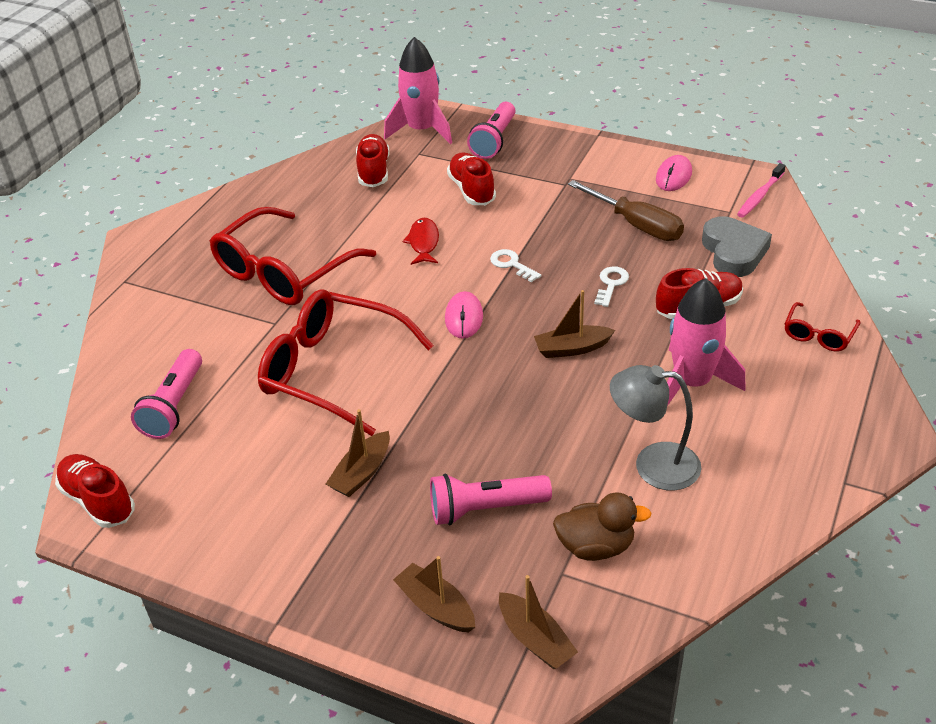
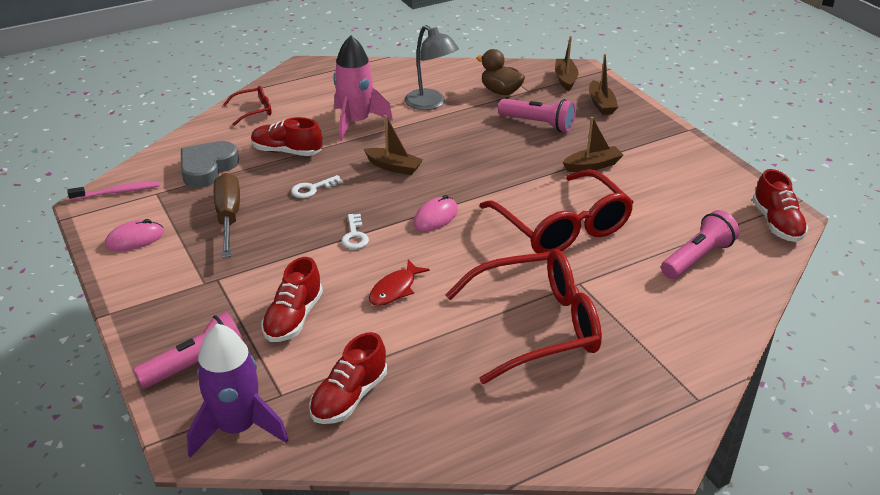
camera: 145 degrees left, 5 degrees down
(421, 130) = (238, 428): pink rocket -> purple rocket

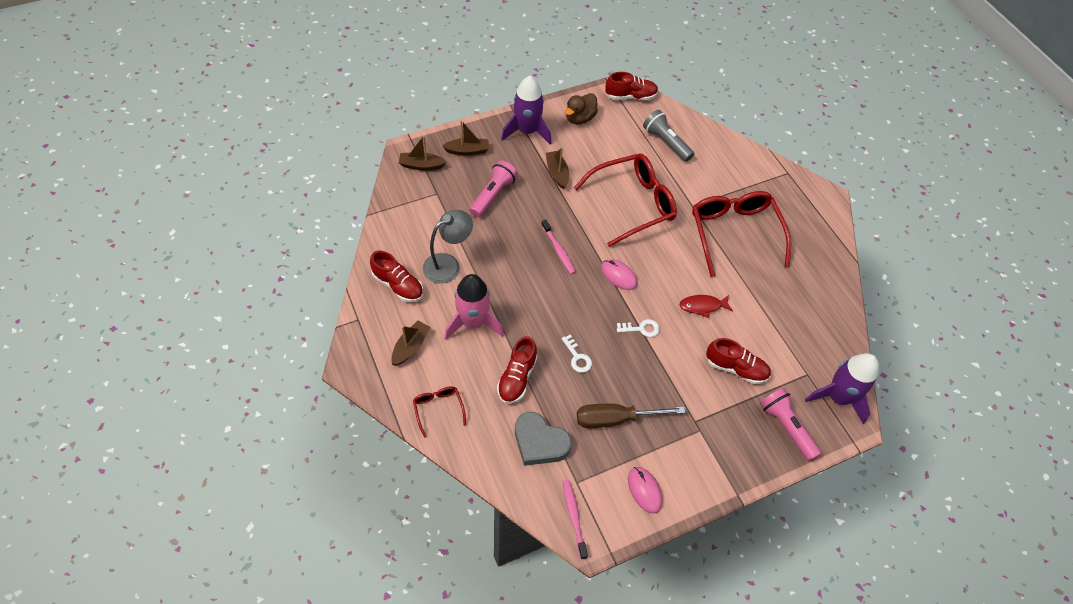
camera: 90 degrees left, 20 degrees up
(349, 397) = (805, 336): red shoe -> red shoe (398, 285)
(393, 167) = (548, 298): brown boat -> brown boat (410, 347)
(395, 289) = (702, 306): red fish -> red fish turned 135 degrees clockwise
(466, 171) = (558, 250): none -> pink toothbrush
(500, 91) = (435, 212): brown duck -> brown duck (579, 118)
(655, 141) = (527, 131): none -> purple rocket
(697, 258) = (666, 142): pink flashlight -> grey flashlight

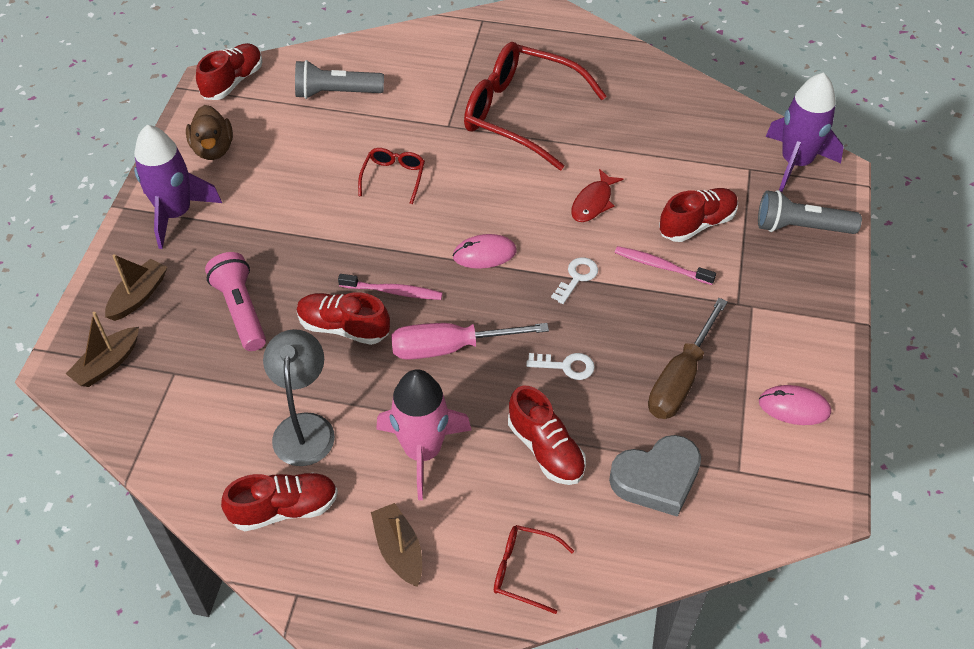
camera: 50 degrees left, 5 degrees down
(518, 243) = (343, 327): none -> red shoe
(544, 297) = (450, 348): none -> pink screwdriver
(557, 173) = (274, 222): brown boat -> none
(574, 517) = (783, 503): pink toothbrush -> pink toothbrush (661, 266)
(632, 204) = (393, 177): red glasses -> red glasses, size x0.45
(786, 427) = (800, 227): pink flashlight -> grey flashlight

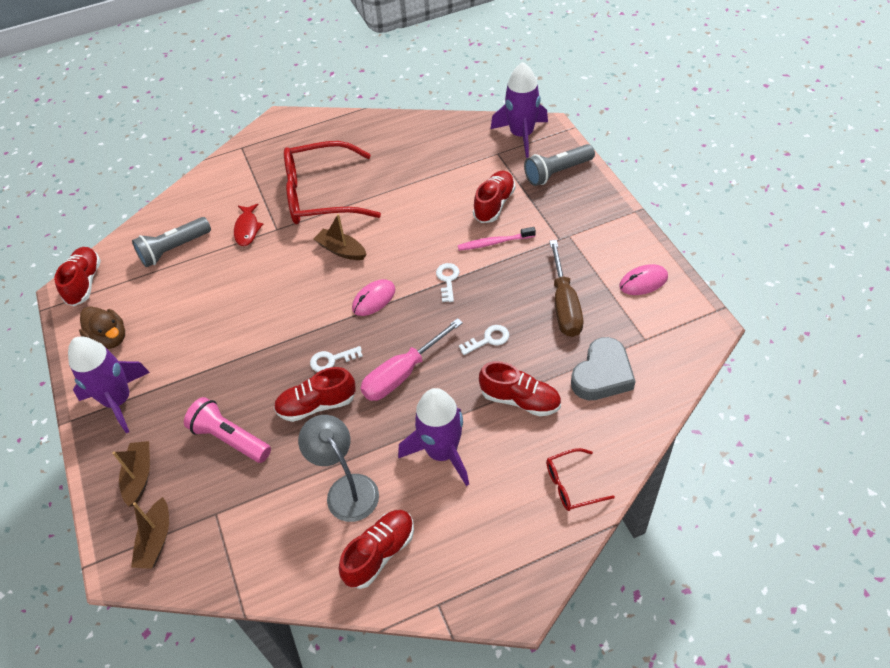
camera: 30 degrees left, 0 degrees up
(393, 177) = (266, 284): red glasses -> none
(393, 291) = (331, 360): pink toothbrush -> white key
(399, 550) = (482, 527): brown boat -> brown boat (341, 250)
(422, 451) = (442, 452): pink rocket -> purple rocket
(593, 202) = (418, 226): red fish -> red fish (247, 229)

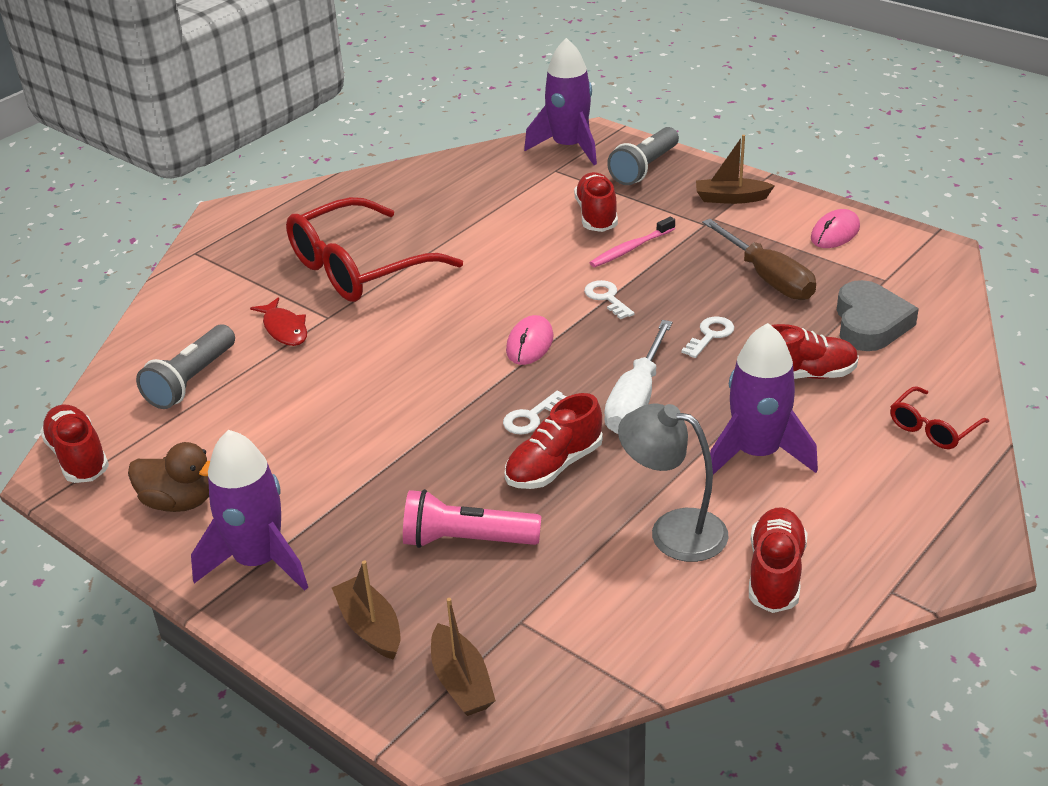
camera: 30 degrees left, 15 degrees down
(341, 250) = (440, 311): brown boat -> brown boat (731, 198)
(402, 374) = (636, 400): pink screwdriver -> white screwdriver

